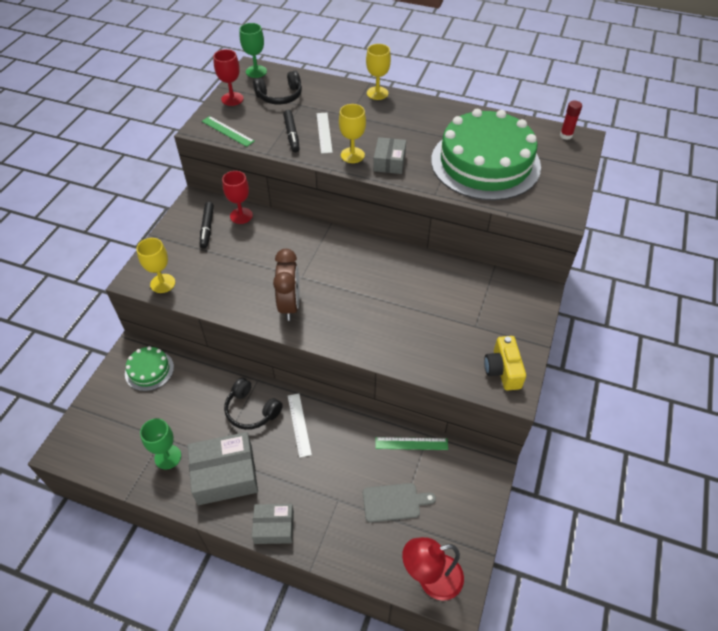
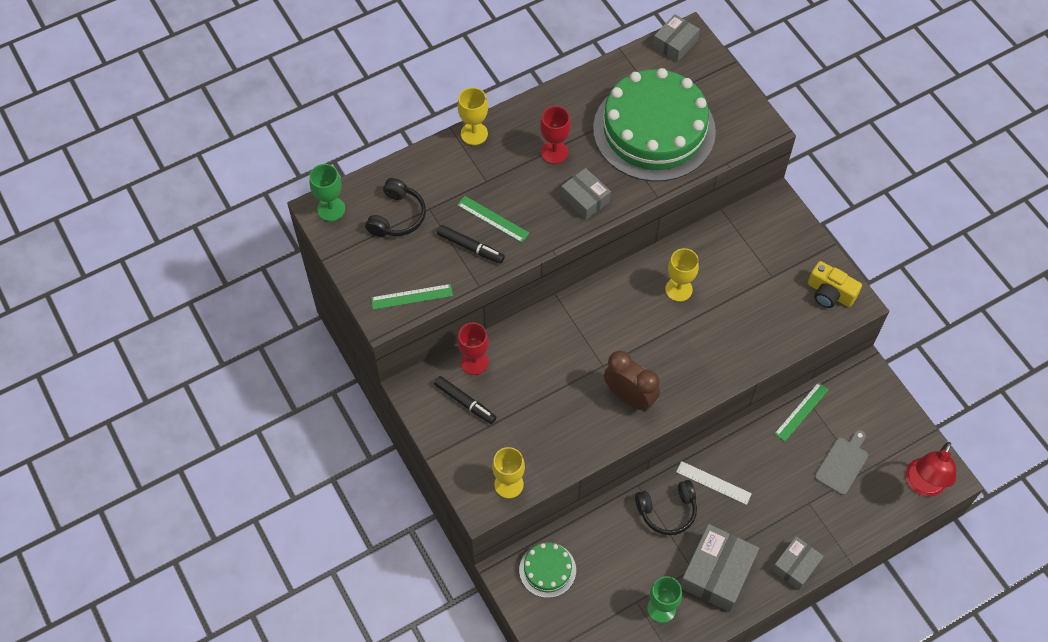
camera: 50 degrees left, 10 degrees up
(232, 99) = (360, 260): red goblet -> red goblet (554, 152)
(324, 132) = (492, 219): white ruler -> green ruler
(352, 155) = (548, 220): yellow goblet -> yellow goblet (678, 289)
(566, 135) = (675, 44): red glue stick -> grey box

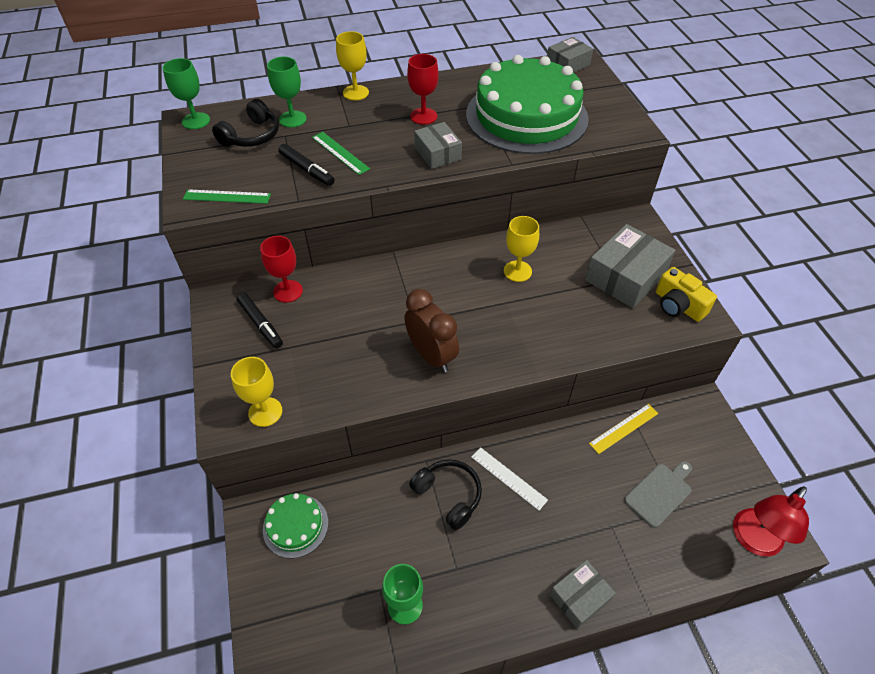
camera: 15 degrees right, 10 degrees down
(427, 185) = (292, 119): none -> green goblet
(667, 511) = (448, 495): black headphones -> black headphones turned 135 degrees counterclockwise
(717, 573) = (483, 580): grey box -> grey box (625, 277)
(801, 411) = (623, 428): green ruler -> yellow ruler

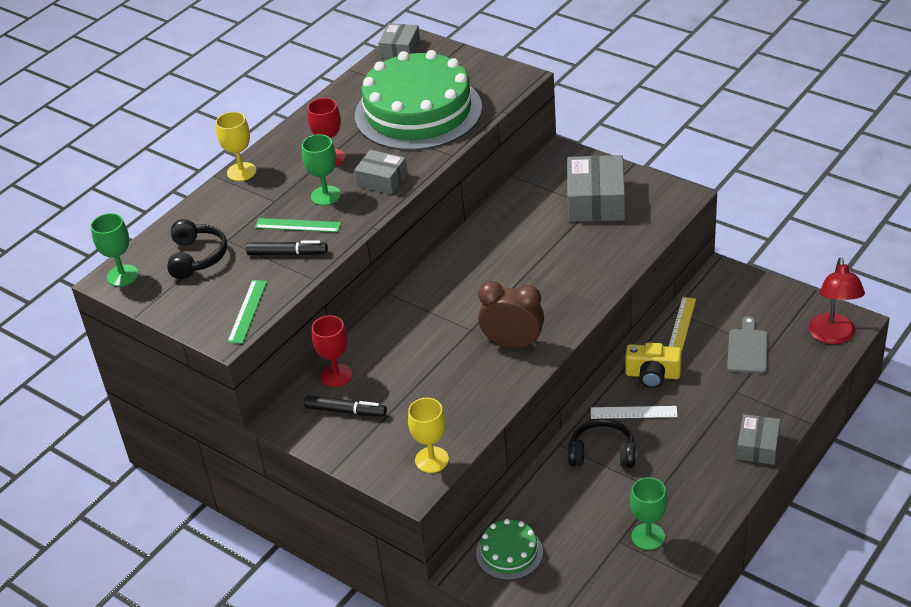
camera: 35 degrees left, 10 degrees down
(227, 196) = (247, 311): green ruler -> green ruler turned 45 degrees counterclockwise
(292, 119) = (214, 224): green goblet -> green goblet (326, 196)
(517, 271) = (509, 246): yellow goblet -> none
(678, 305) = (654, 198): yellow camera -> yellow camera (652, 375)

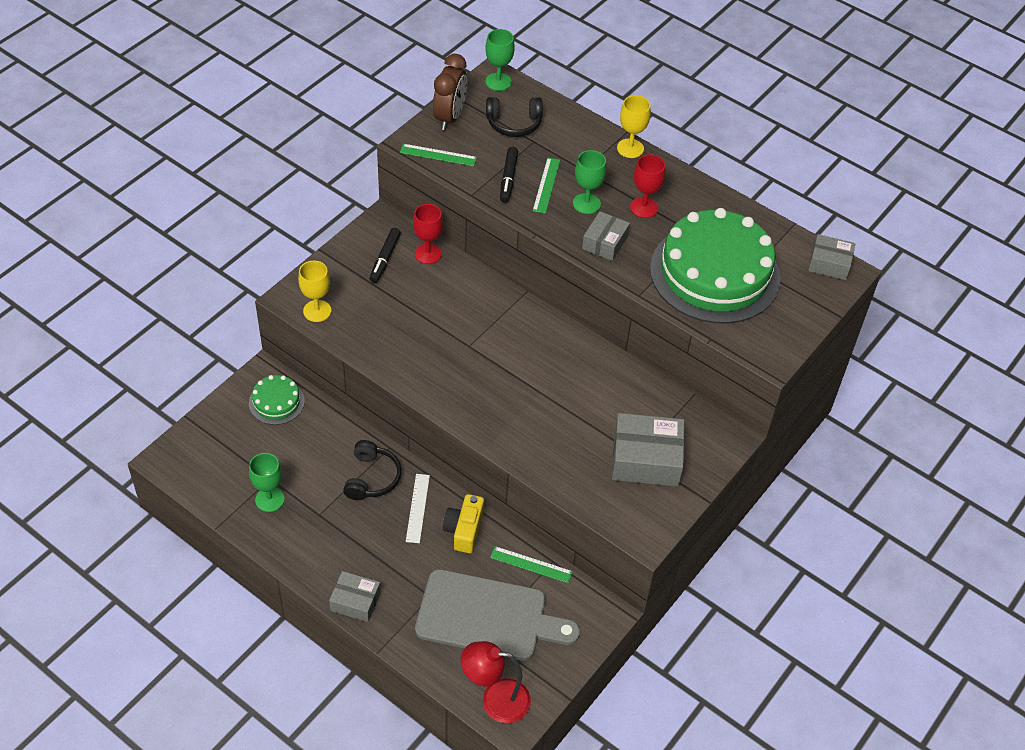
camera: 85 degrees right, 10 degrees up
(513, 344) = (444, 374): brown clock -> brown clock (449, 117)
(681, 325) = (531, 564): yellow ruler -> green ruler
(747, 349) = (488, 617): grey cutting board -> grey cutting board, size x2.00

